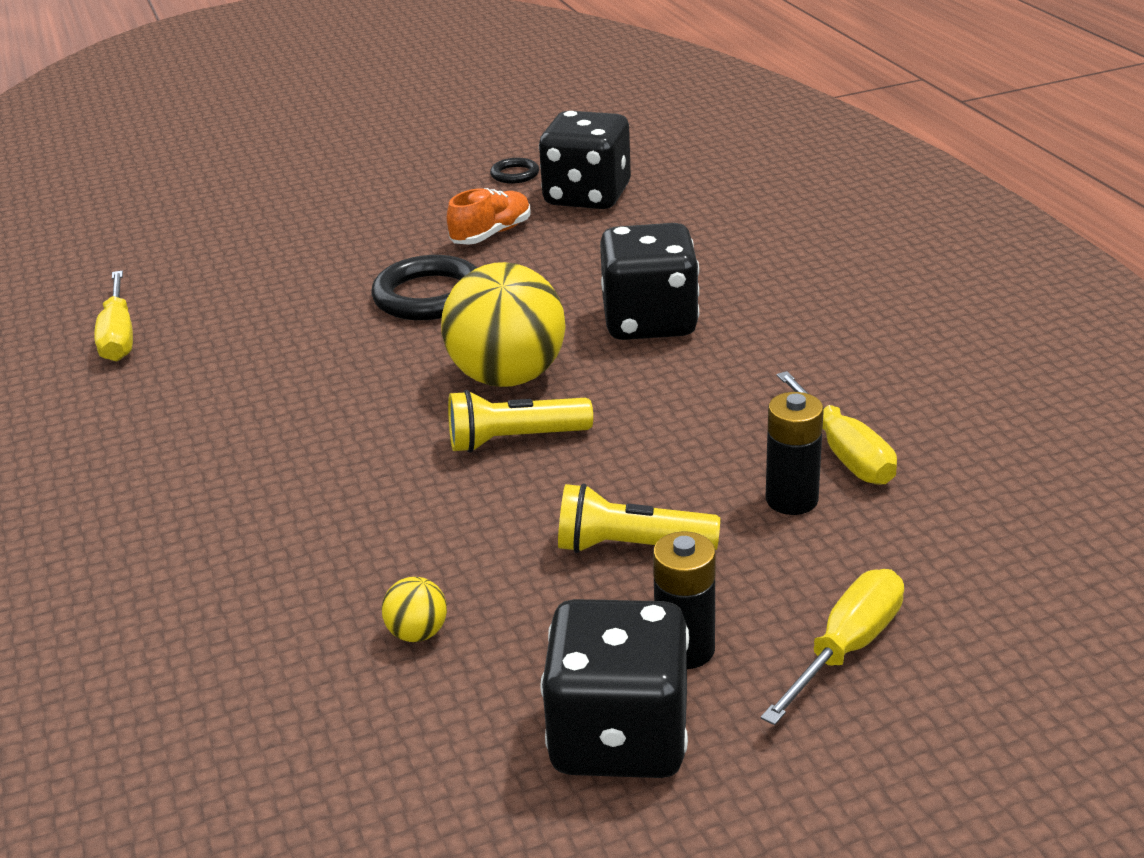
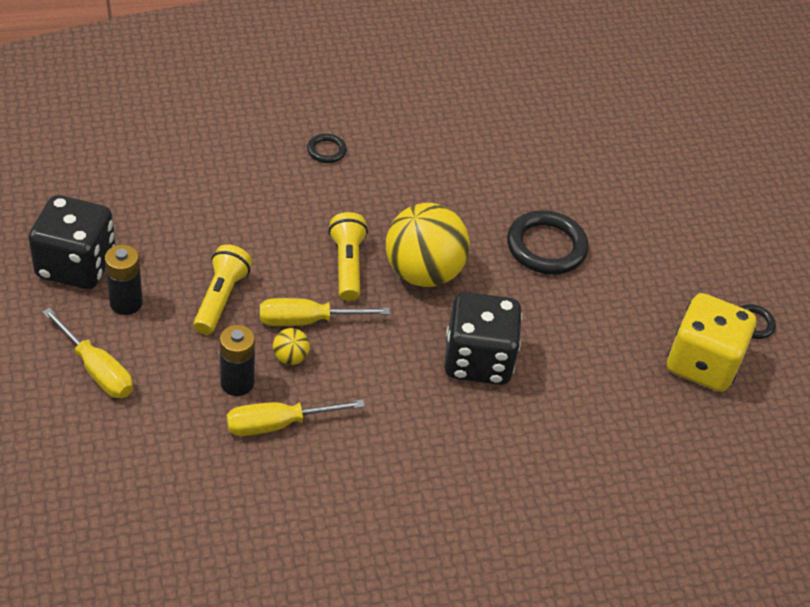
camera: 90 degrees right, 15 degrees up
(119, 336) = (526, 100): yellow screwdriver -> yellow screwdriver (307, 321)
(252, 498) = (326, 151): none -> black ring
(418, 633) = (183, 204): yellow ball -> yellow ball (290, 357)
(491, 234) = (640, 293): orange shoe -> none
(587, 196) = (702, 364): black dice -> yellow dice

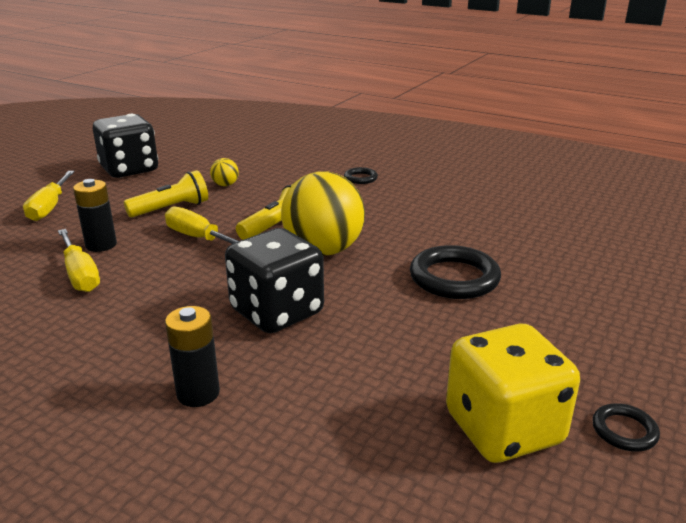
camera: 50 degrees right, 20 degrees down
(126, 303) = (121, 190): black battery -> black battery (198, 393)
(278, 424) = (80, 274): yellow screwdriver -> yellow screwdriver turned 150 degrees counterclockwise
(290, 357) = (154, 249): yellow ball -> yellow ball (225, 185)

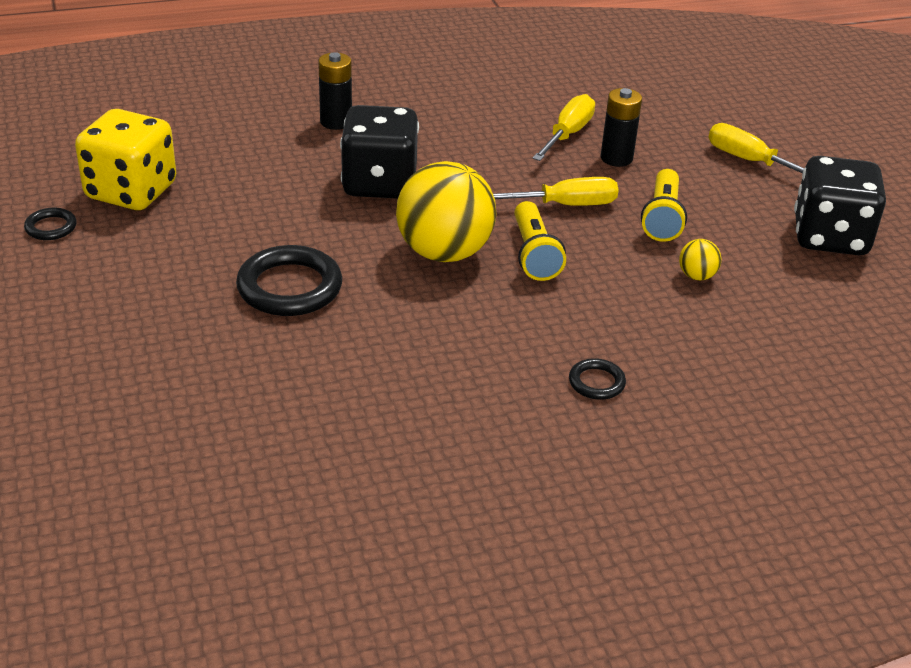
camera: 130 degrees right, 10 degrees up
(80, 274) = (567, 134): yellow screwdriver -> yellow screwdriver turned 105 degrees clockwise

